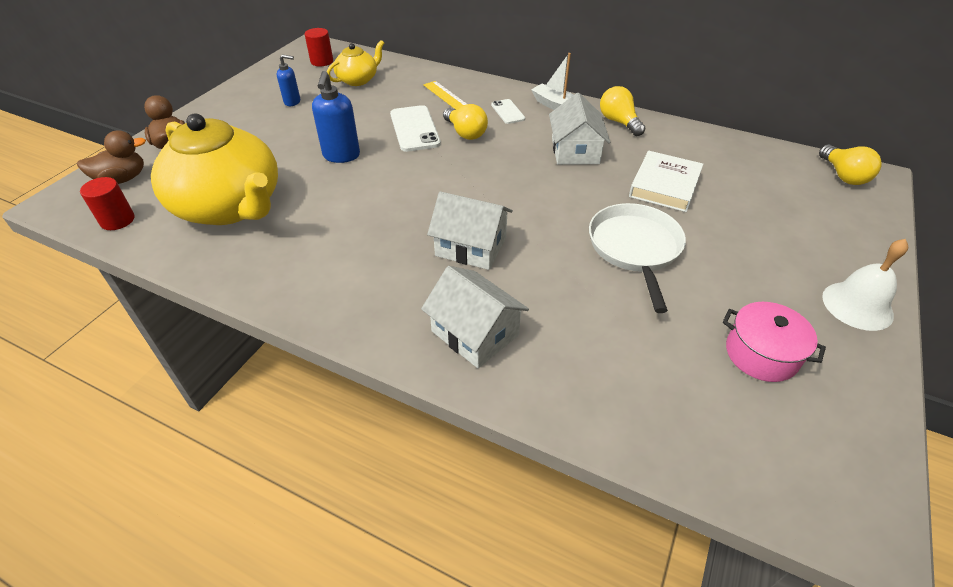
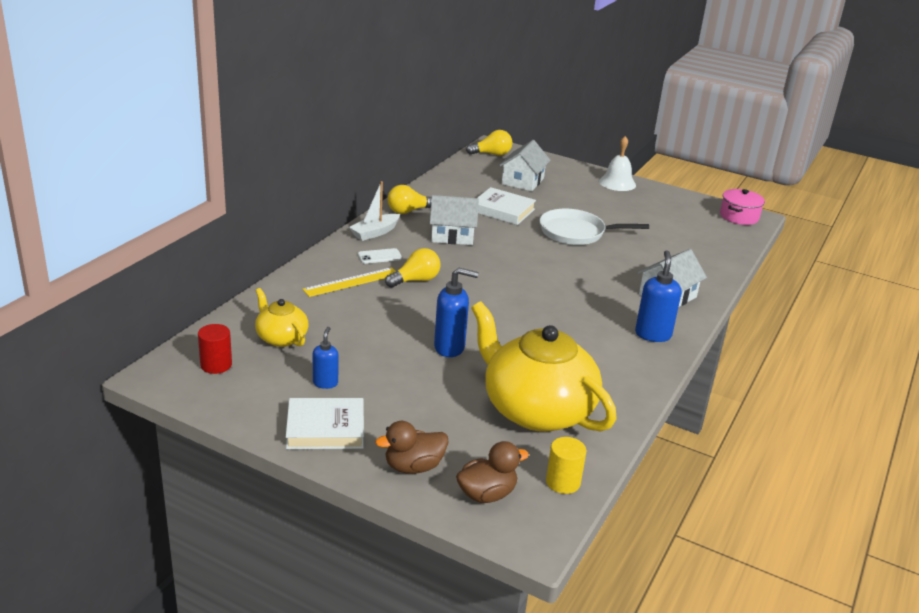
camera: 90 degrees left, 15 degrees down
(117, 220) = (563, 482): red cylinder -> yellow cylinder
(122, 179) = (487, 494): brown duck -> brown duck turned 90 degrees clockwise
(230, 206) = (536, 410): yellow teapot -> yellow teapot turned 90 degrees counterclockwise
(233, 106) = (325, 428): none -> white book
(369, 306) = (653, 334): none -> blue soap dispenser
(414, 129) = (403, 306): white phone -> none
(471, 246) = (581, 290): white house -> white house (522, 181)
(761, 354) = (660, 215): pink pot -> pink pot (739, 216)

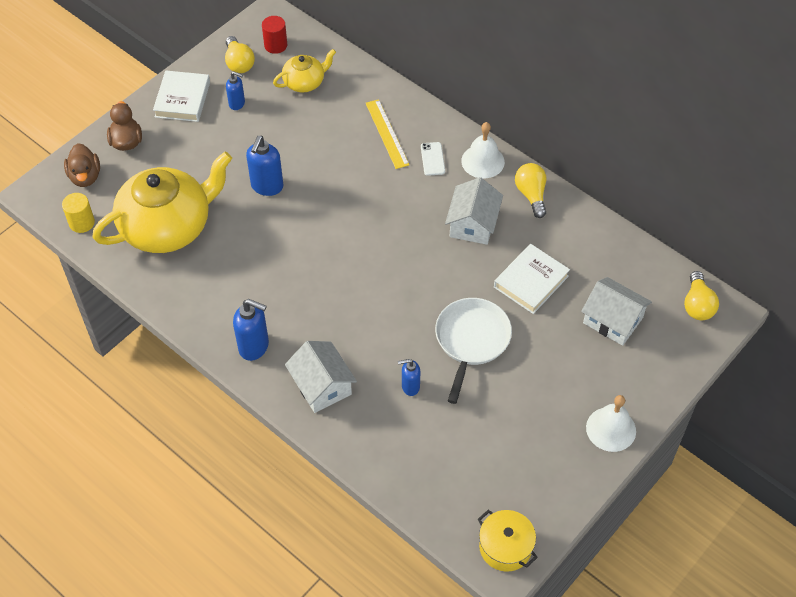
camera: 105 degrees right, 25 degrees up
(375, 233) = (483, 161): white boat -> white bell
(415, 280) = (383, 180): yellow light bulb -> yellow light bulb (239, 63)
(638, 256) = (410, 387): none -> blue soap dispenser
(739, 216) = (505, 547): pink pot -> yellow pot

